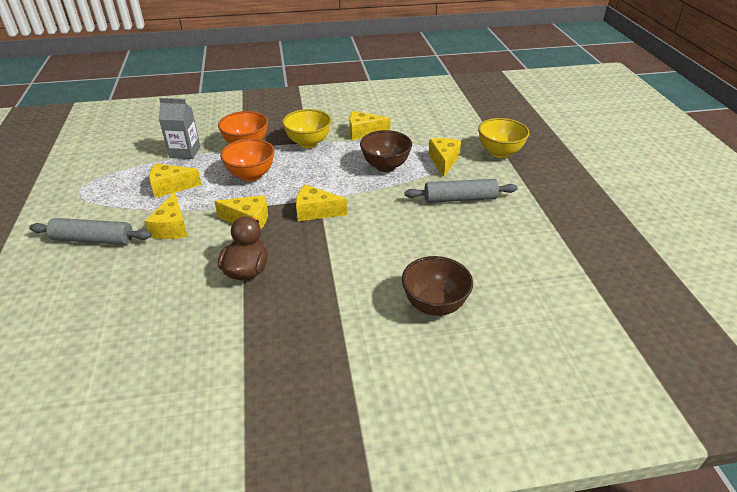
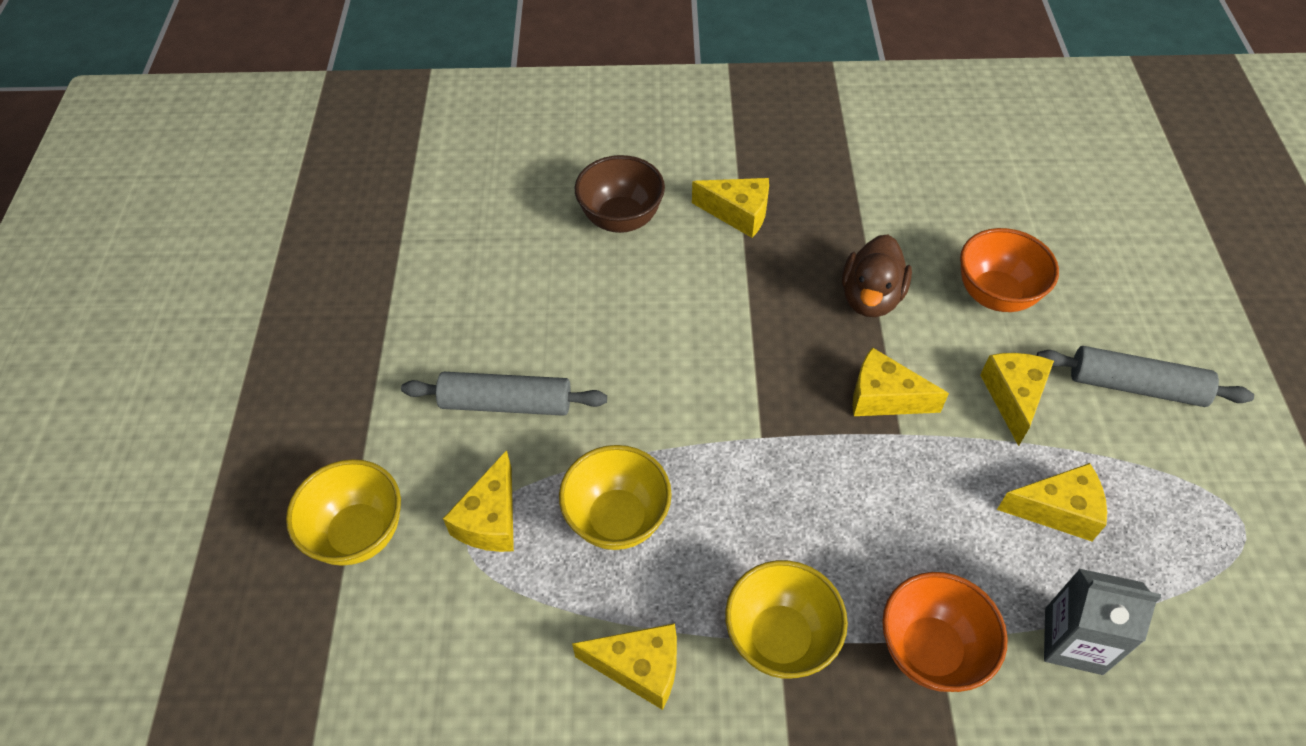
camera: 170 degrees left, 15 degrees up
(251, 175) = (900, 526): orange bowl -> orange bowl (995, 295)
(315, 211) = (768, 404): yellow cheese -> yellow cheese (738, 214)
(385, 166) = (617, 519): brown bowl -> yellow bowl

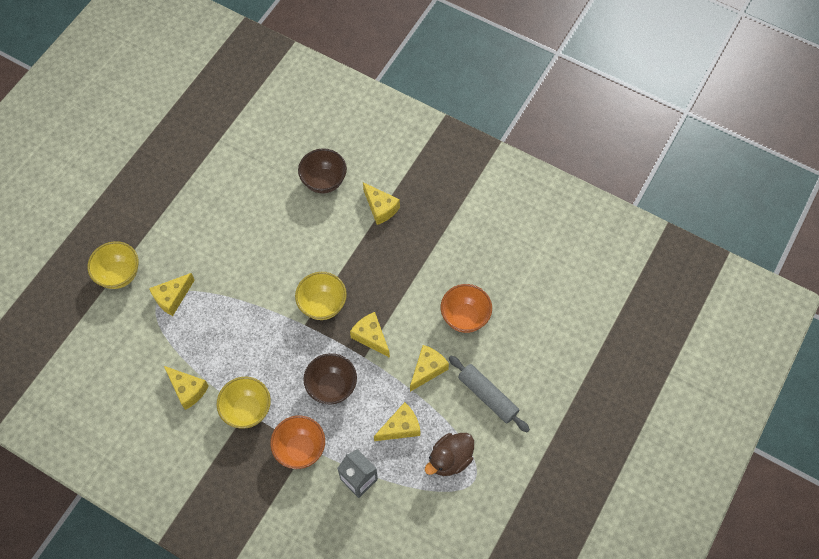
camera: 30 degrees right, 10 degrees up
(506, 403) = (211, 249): grey rolling pin -> none
(617, 519) = (220, 326): yellow bowl -> yellow bowl (322, 305)
(870, 298) = (406, 286): brown duck -> brown duck (450, 459)
(891, 510) = (332, 387): none -> brown bowl
(1057, 510) = (400, 427): yellow cheese -> yellow cheese turned 60 degrees counterclockwise

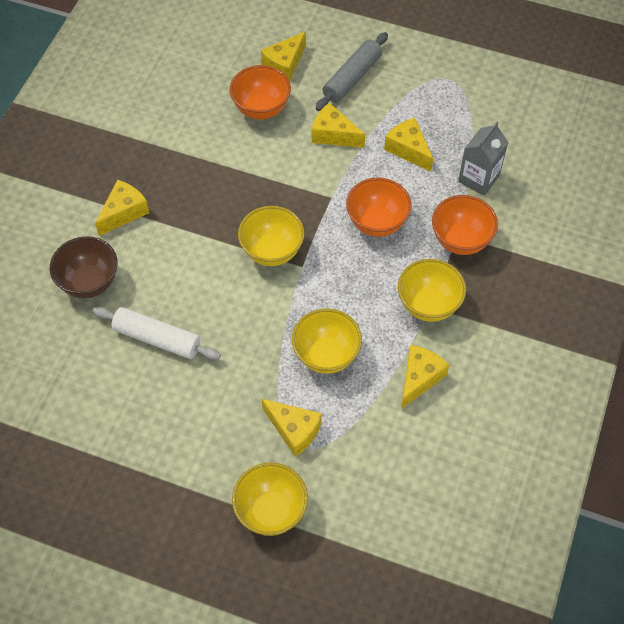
camera: 100 degrees left, 5 degrees down
(224, 328) = (326, 355): none -> yellow bowl
(267, 220) = (157, 338): none -> white rolling pin
(332, 387) = (377, 223): brown bowl -> orange bowl
(371, 337) = (304, 194): yellow cheese -> yellow cheese (284, 64)
(450, 459) = (432, 101): brown duck -> none

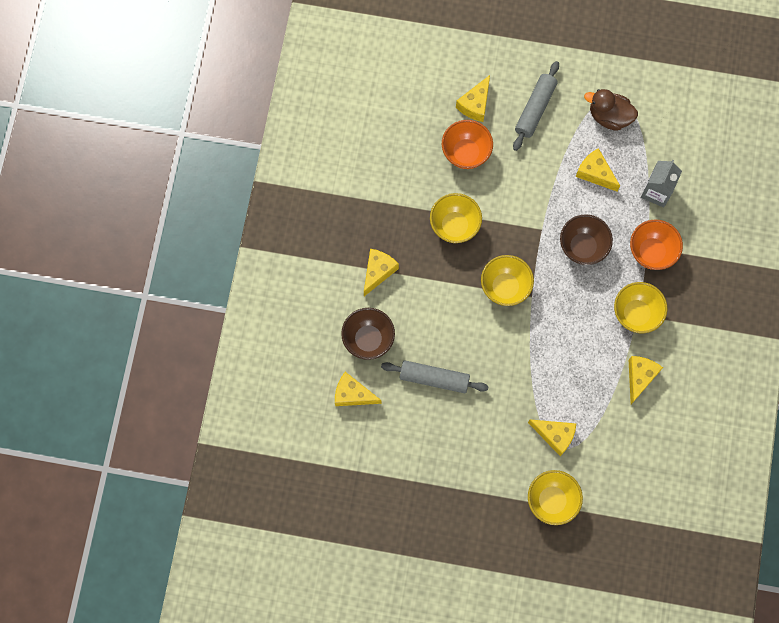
camera: 10 degrees left, 15 degrees up
(157, 338) = (434, 378): white rolling pin -> grey rolling pin
(326, 355) = (566, 370): yellow bowl -> yellow bowl (454, 226)
(333, 134) = (531, 169): yellow cheese -> yellow cheese (353, 394)
(377, 223) = (582, 247): orange bowl -> brown bowl
(436, 97) = (609, 116): none -> brown duck

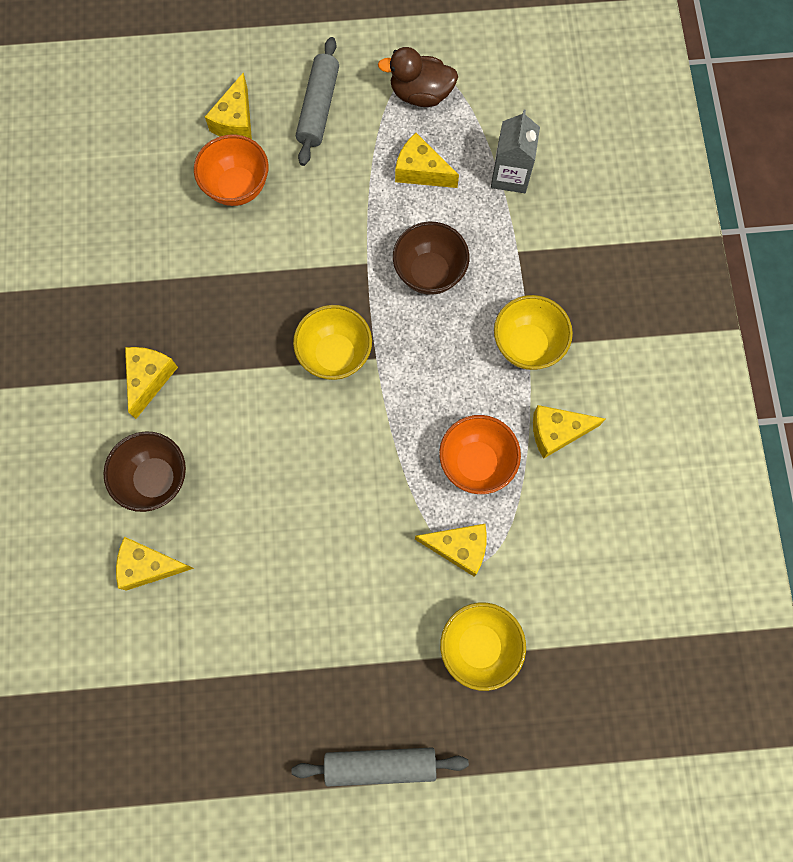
camera: 15 degrees left, 0 degrees up
(434, 378) = (264, 511): grey rolling pin -> grey rolling pin (380, 764)
(454, 226) = (244, 288): yellow bowl -> none
(640, 377) = (557, 432): yellow cheese -> yellow cheese turned 105 degrees counterclockwise
(651, 252) = (525, 256): orange bowl -> orange bowl (476, 463)

